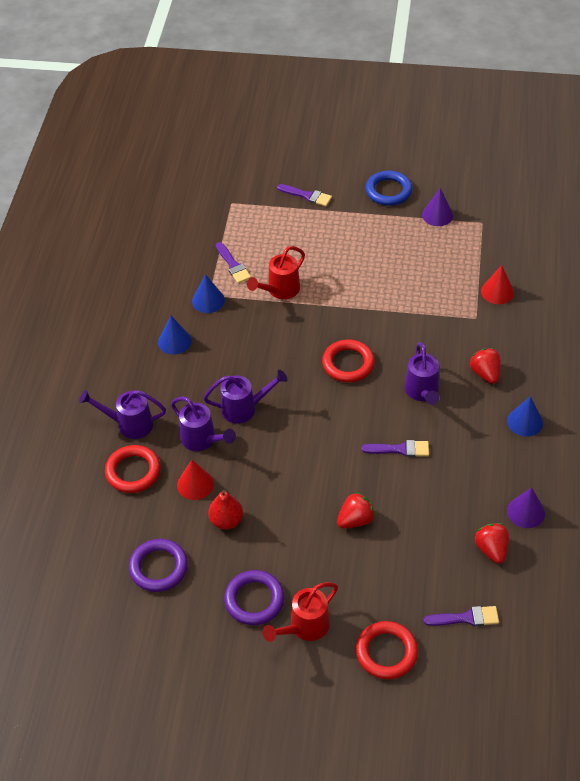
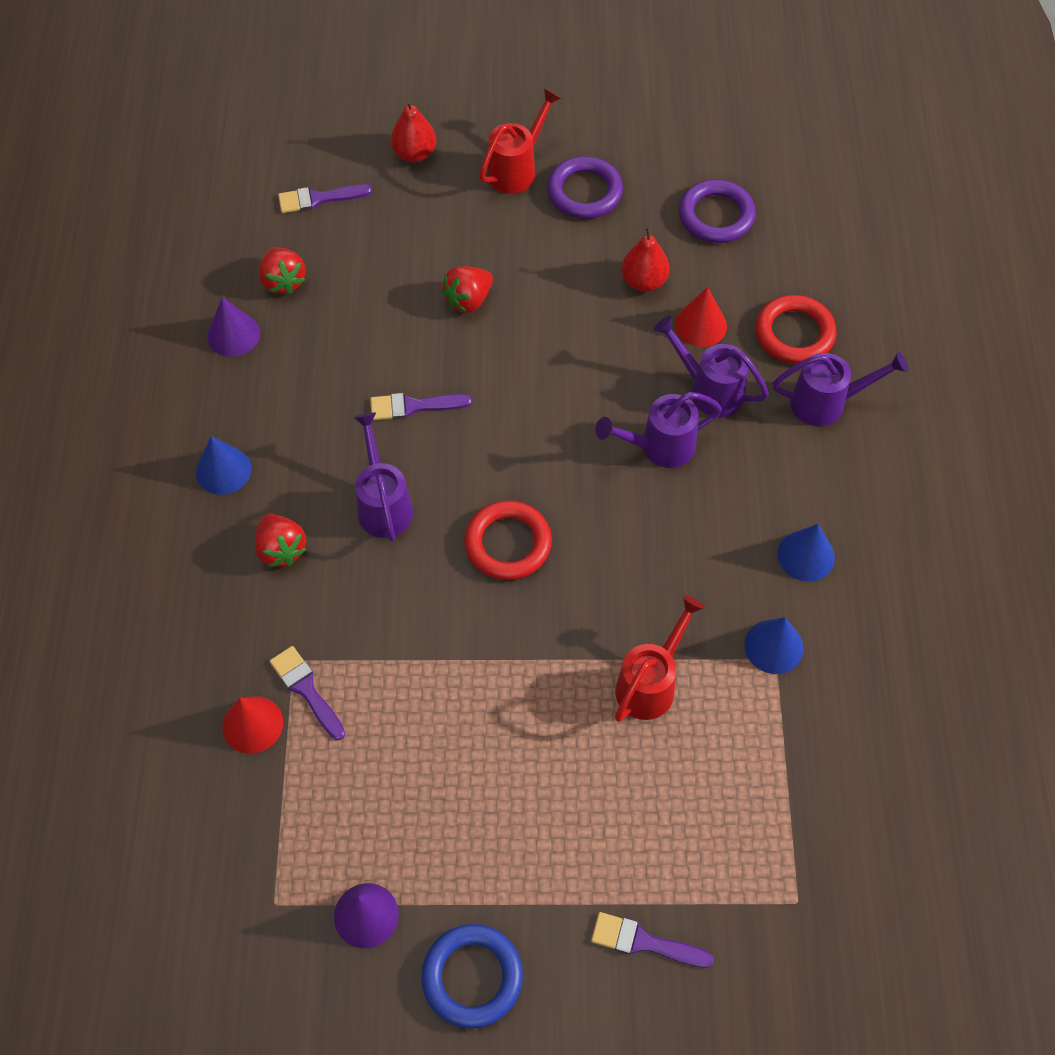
camera: 170 degrees right, 10 degrees up
(233, 265) = (750, 733): purple brush -> purple brush (306, 689)
(386, 652) = (414, 154): red ring -> red pear

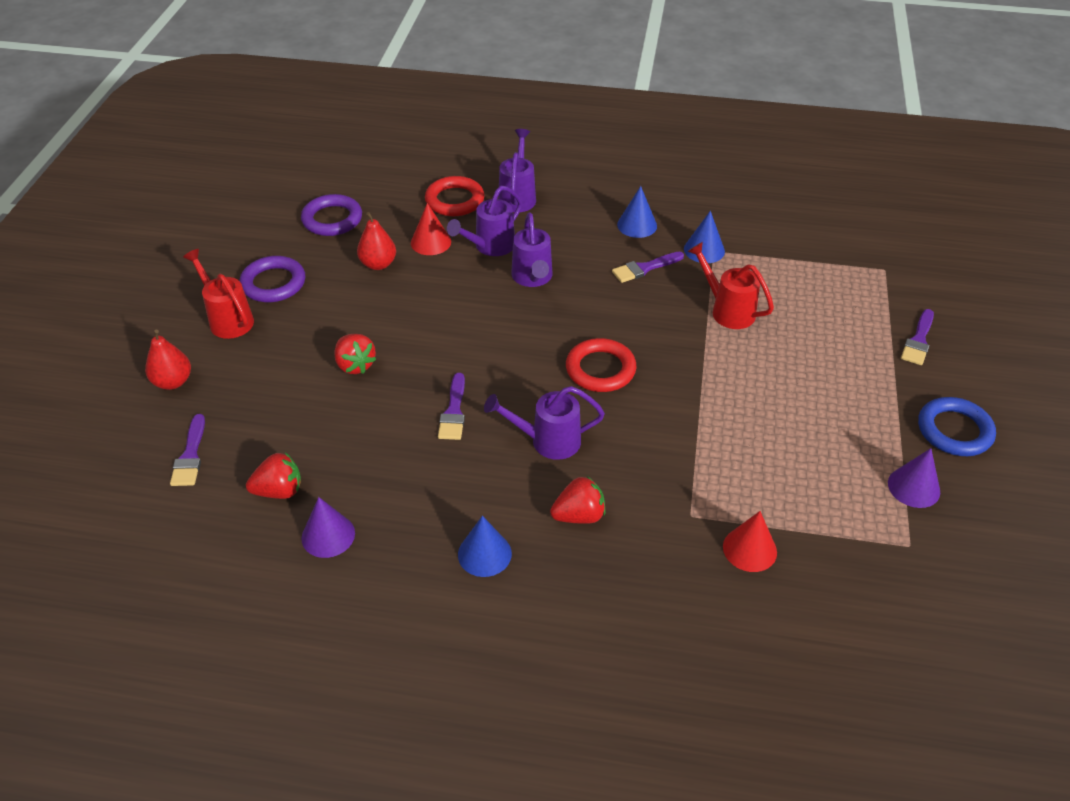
camera: 80 degrees left, 15 degrees down
(306, 689) = (719, 509): purple brush -> purple brush (644, 268)

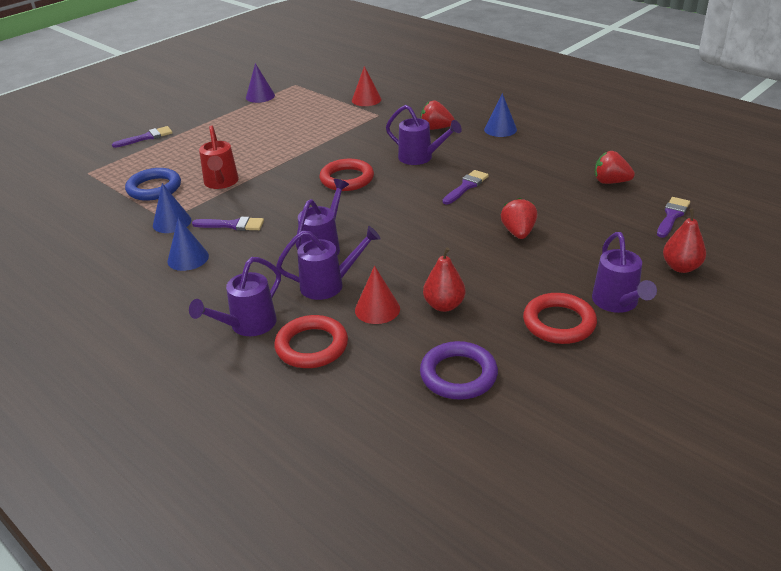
camera: 145 degrees left, 10 degrees down
(228, 319) = (617, 303): red watering can -> purple watering can
(273, 283) = (559, 323): purple ring -> red ring
(328, 535) = (587, 156): purple cone -> none
(954, 430) = (204, 105): blue ring -> blue ring (154, 188)

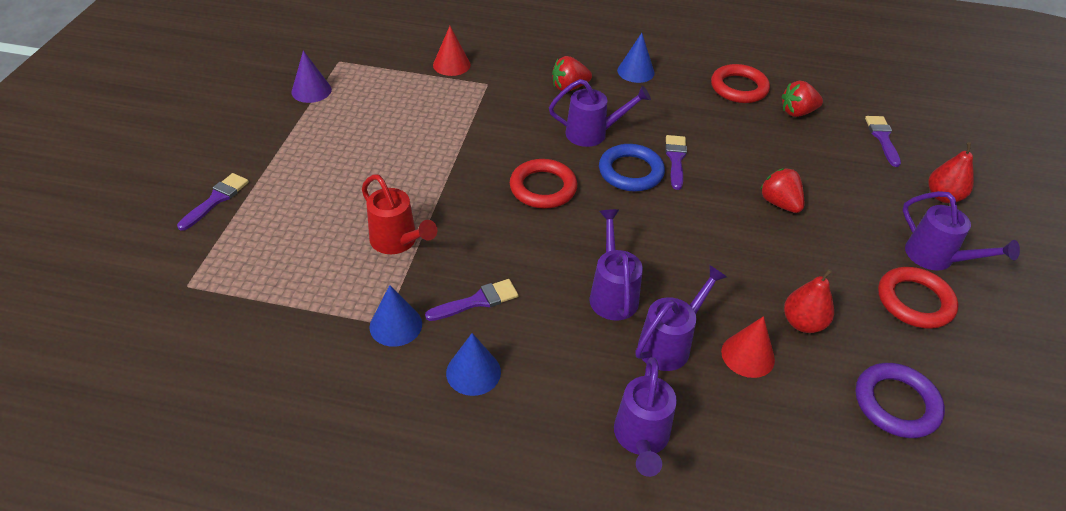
camera: 35 degrees left, 10 degrees up
(154, 188) = (315, 279): blue ring -> blue ring (630, 172)
(312, 346) = (733, 434): red ring -> red ring (739, 88)

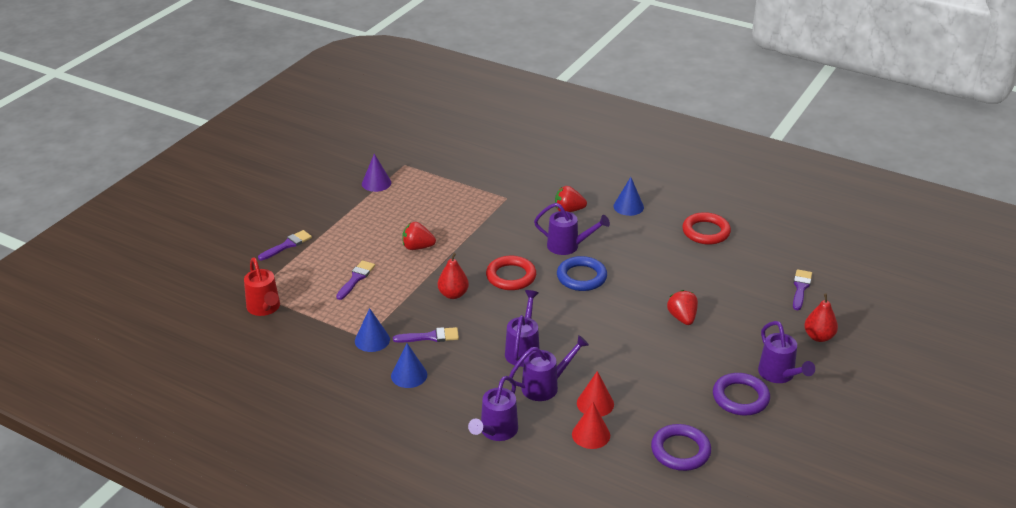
camera: 20 degrees right, 10 degrees down
(397, 241) = (394, 292): red watering can -> red watering can (264, 308)
(451, 65) = (486, 180): red cone -> red cone (591, 434)
(675, 159) = (621, 274): purple brush -> purple brush (356, 278)
(797, 112) = (742, 258): red strawberry -> red strawberry (417, 247)
(803, 323) = (647, 393): red pear -> red pear (453, 294)
(914, 301) = (740, 397): red ring -> purple ring

